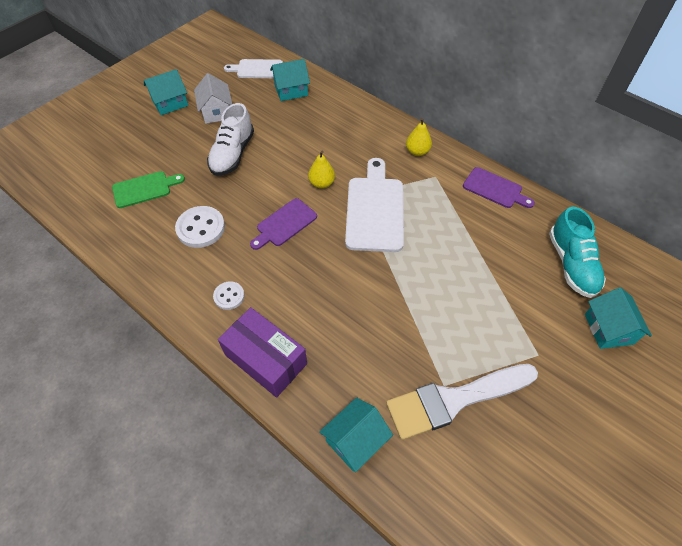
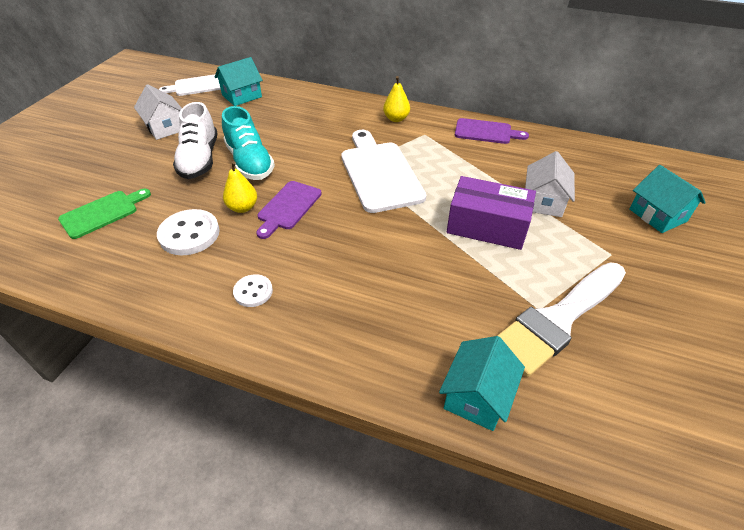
camera: 20 degrees left, 10 degrees down
(170, 103) = (106, 130): turquoise house -> none
(265, 359) = (328, 343): purple box -> purple box (487, 226)
(322, 183) = (312, 163): yellow pear -> yellow pear (243, 207)
(507, 282) = (543, 201): none -> white house
(571, 264) = (591, 173): turquoise shoe -> turquoise shoe (250, 162)

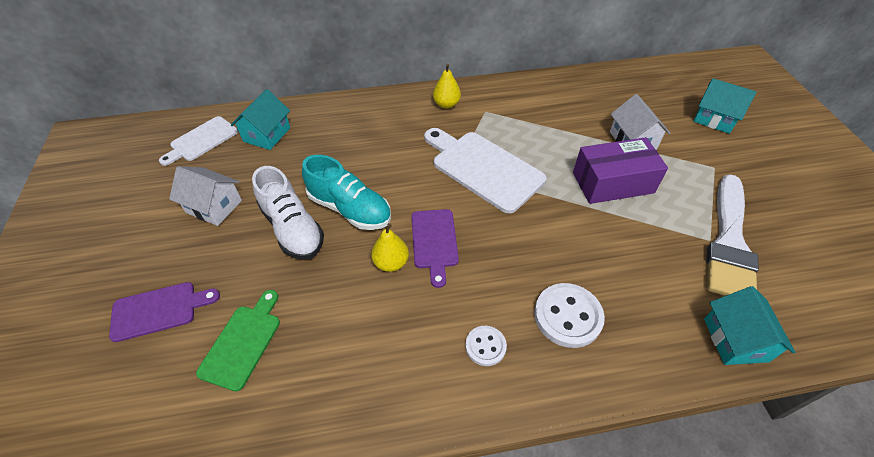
camera: 30 degrees left, 5 degrees up
(189, 234) = (365, 318): white button -> white button (567, 316)
(486, 132) = (533, 89): purple cutting board -> purple cutting board (159, 310)

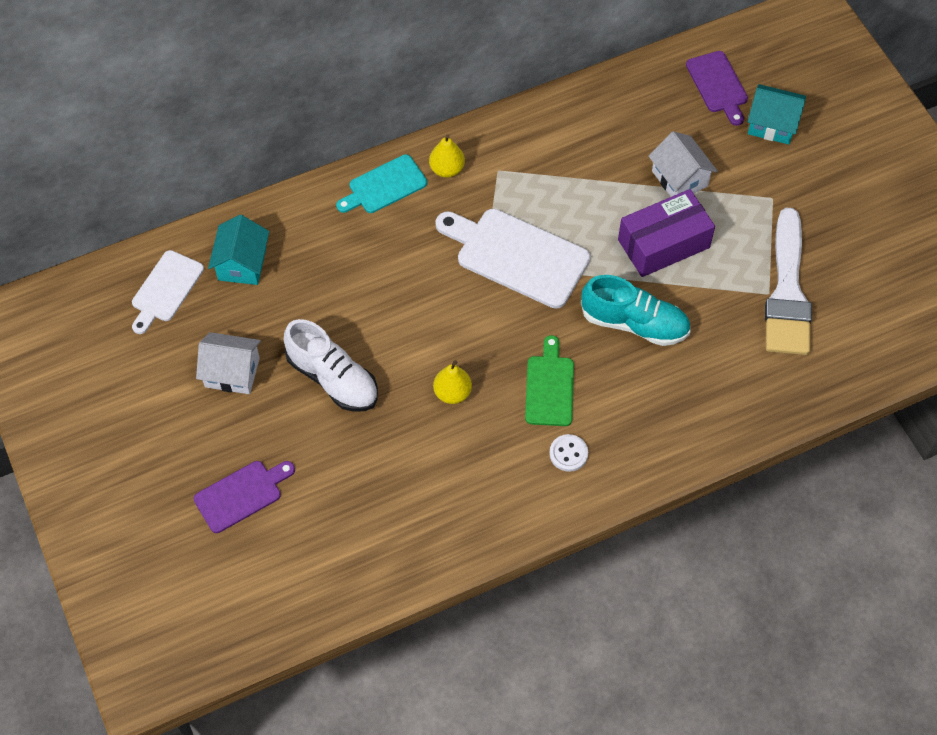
camera: 15 degrees left, 10 degrees up
(243, 342) = (341, 504): green cutting board -> green cutting board (549, 387)
(350, 209) = (385, 341): turquoise shoe -> turquoise shoe (634, 323)
(395, 106) = (384, 186): none -> turquoise cutting board
(434, 242) = (489, 359): purple cutting board -> purple cutting board (718, 85)
(567, 316) = (638, 407): white button -> none
(735, 340) = (792, 394): turquoise house -> none

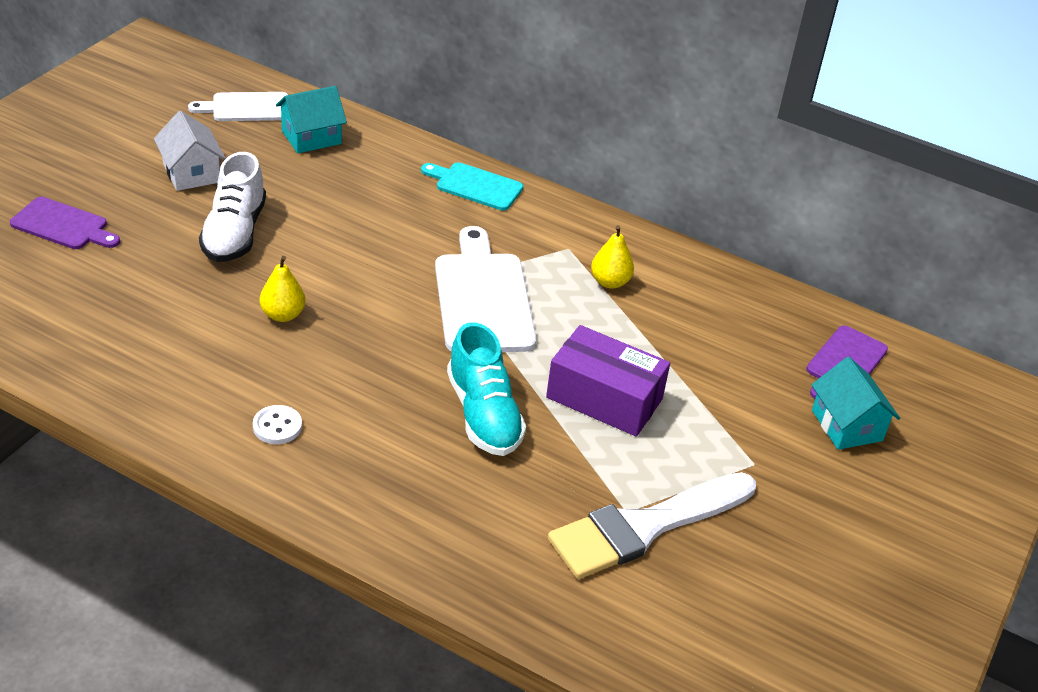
camera: 50 degrees right, 20 degrees down
(447, 169) = (534, 216): yellow pear -> yellow pear (610, 282)
(549, 387) = (348, 380): green cutting board -> none
(679, 178) = (697, 379): white house -> none

